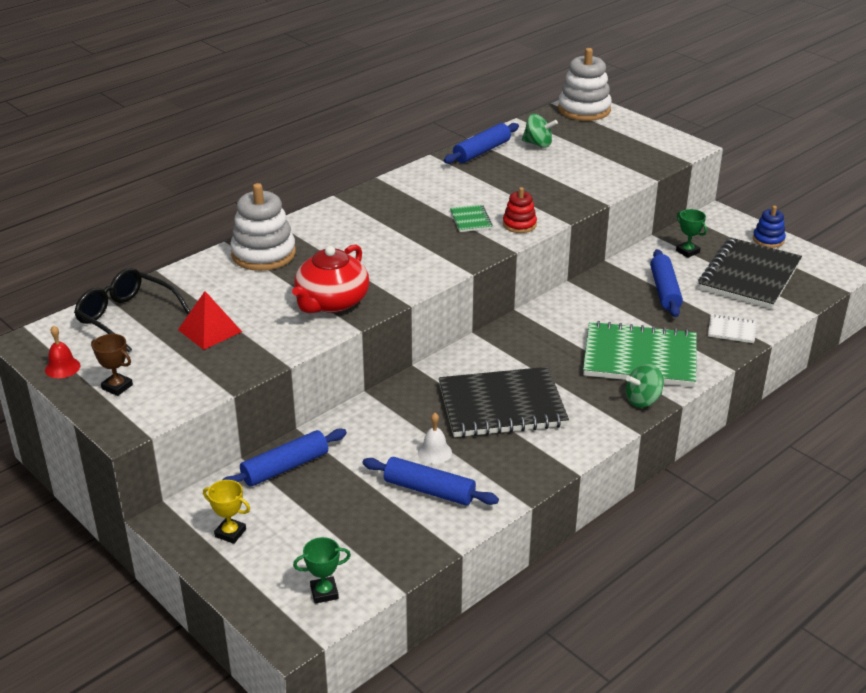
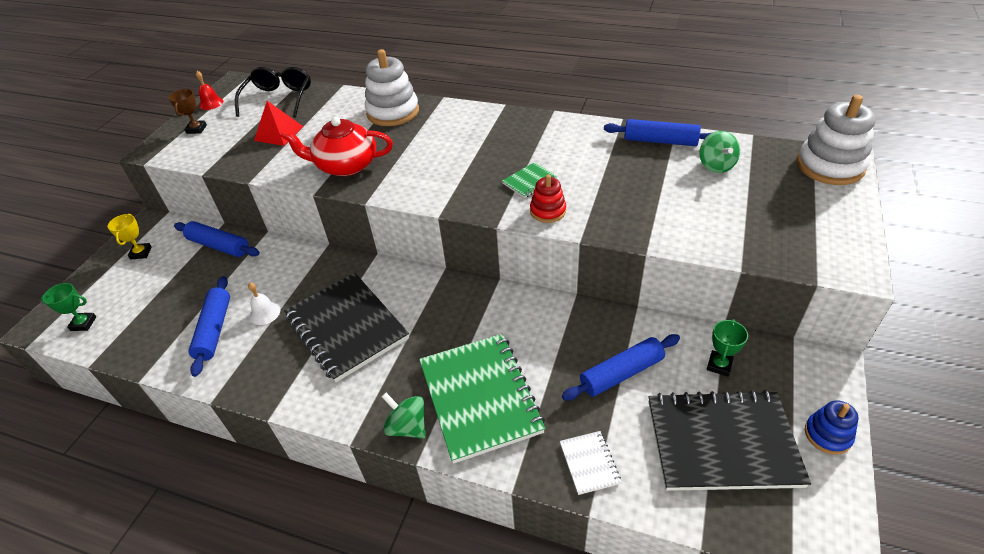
camera: 65 degrees right, 10 degrees up
(324, 592) = (83, 323): green trophy -> green trophy turned 45 degrees counterclockwise

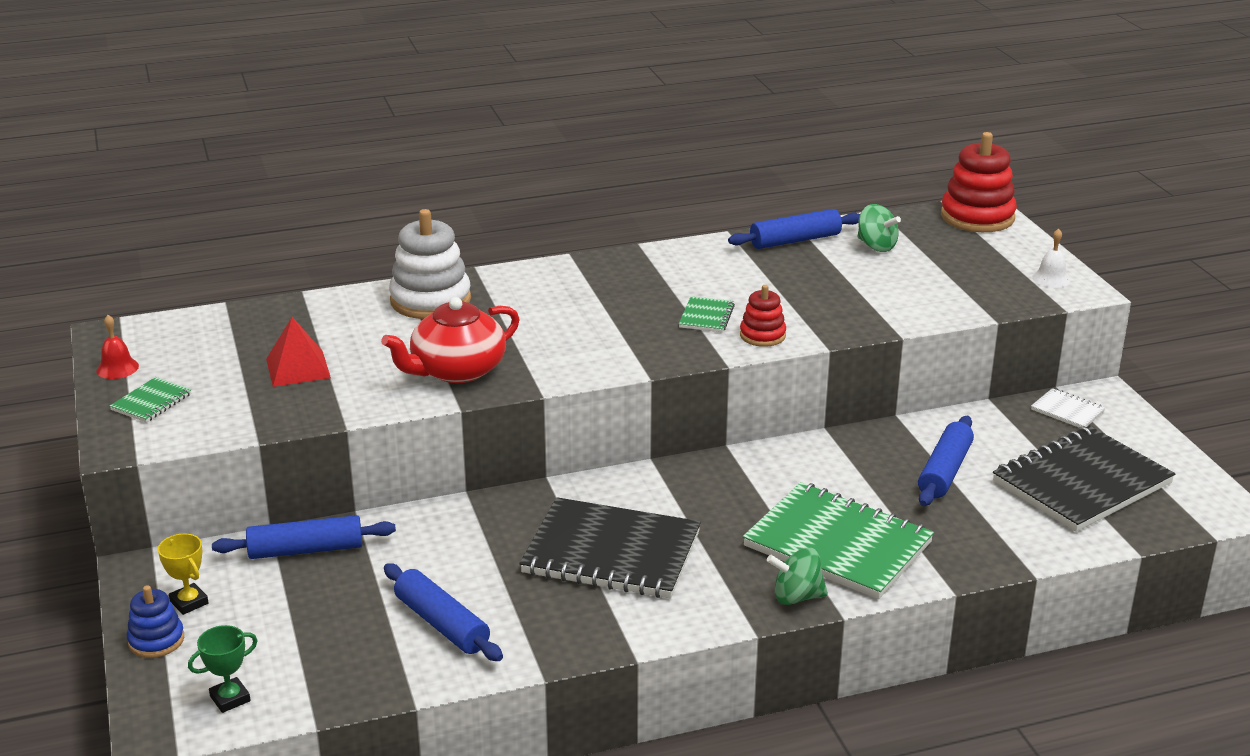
camera: 40 degrees left, 15 degrees down
(196, 129) = (151, 402): brown trophy -> green notebook
(265, 313) = (485, 583): white bell -> white bell (1051, 279)
(278, 99) = (227, 333): black glasses -> none
(589, 463) = (995, 544): white notebook -> white notebook (1067, 411)
(719, 365) = (1019, 431): green trophy -> none
(827, 435) = (1151, 443): blue stacking toy -> blue stacking toy (156, 640)
(830, 166) = (977, 217): white stacking toy -> red stacking toy

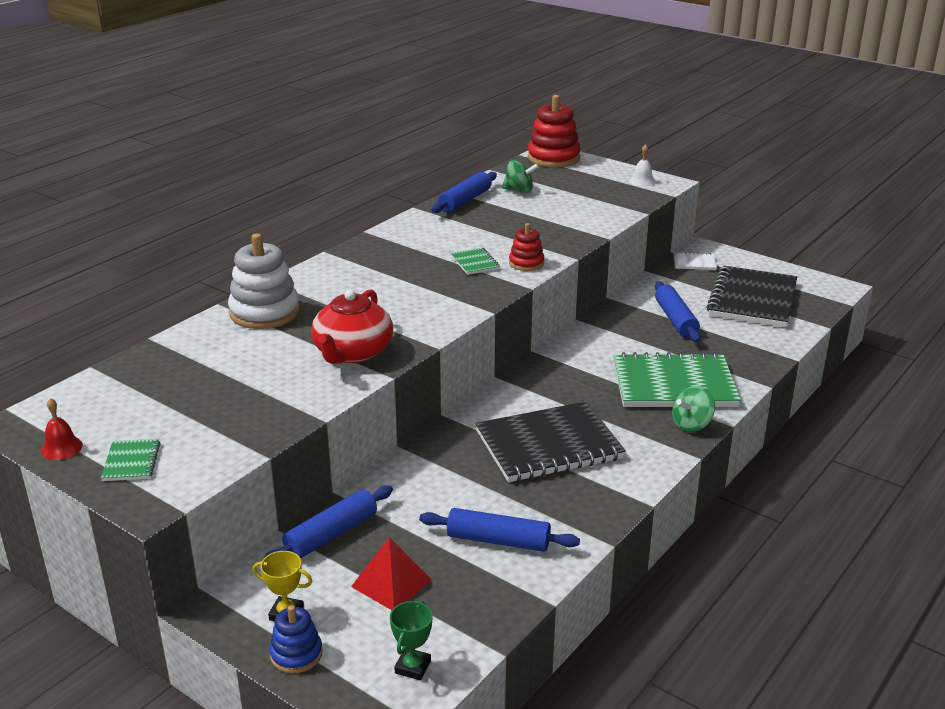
camera: 35 degrees left, 0 degrees up
(298, 368) = (225, 393): red pyramid -> red pyramid (391, 583)

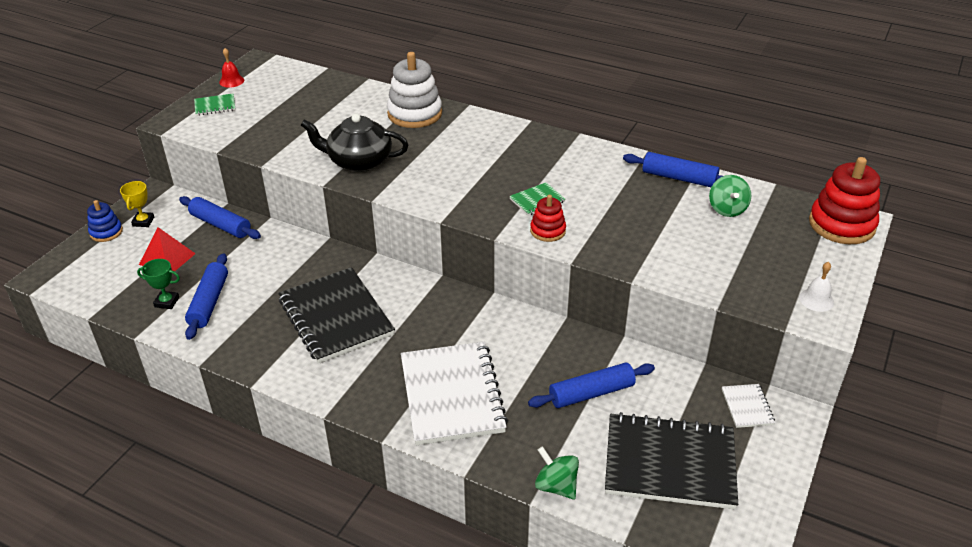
camera: 80 degrees right, 10 degrees up
(352, 352) = (359, 161): red teapot -> black teapot
(413, 667) = (85, 280): green trophy -> green trophy (167, 302)
(674, 385) = (452, 395): green notebook -> white notebook
(691, 425) = (379, 410): green spinning top -> green spinning top (556, 486)

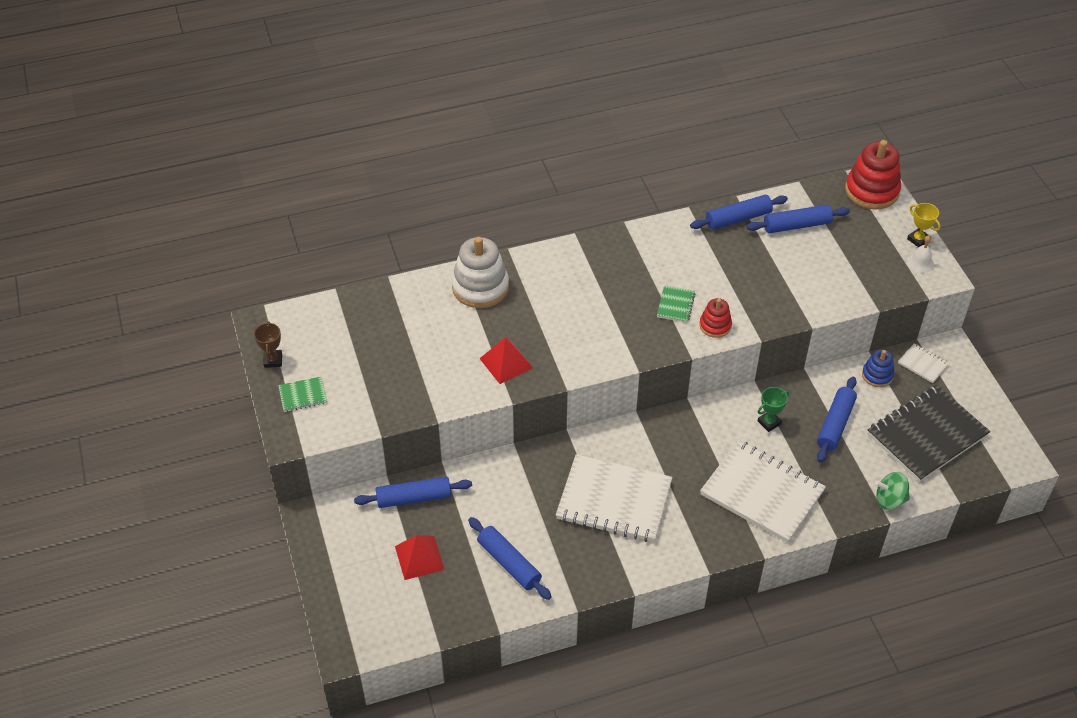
camera: 45 degrees left, 10 degrees up
(106, 232) = (330, 577): blue stacking toy -> blue stacking toy (877, 375)
(143, 221) = (345, 544): yellow trophy -> yellow trophy (918, 239)
(167, 302) = (477, 589): green trophy -> green trophy (769, 422)
(215, 106) = (303, 395): green notebook -> green notebook turned 45 degrees clockwise
(231, 81) = (273, 360): red bell -> brown trophy
(336, 317) = (614, 500): black notebook -> white notebook
(359, 161) = (506, 363): black teapot -> red pyramid
(727, 209) = (796, 225): green spinning top -> blue rolling pin

